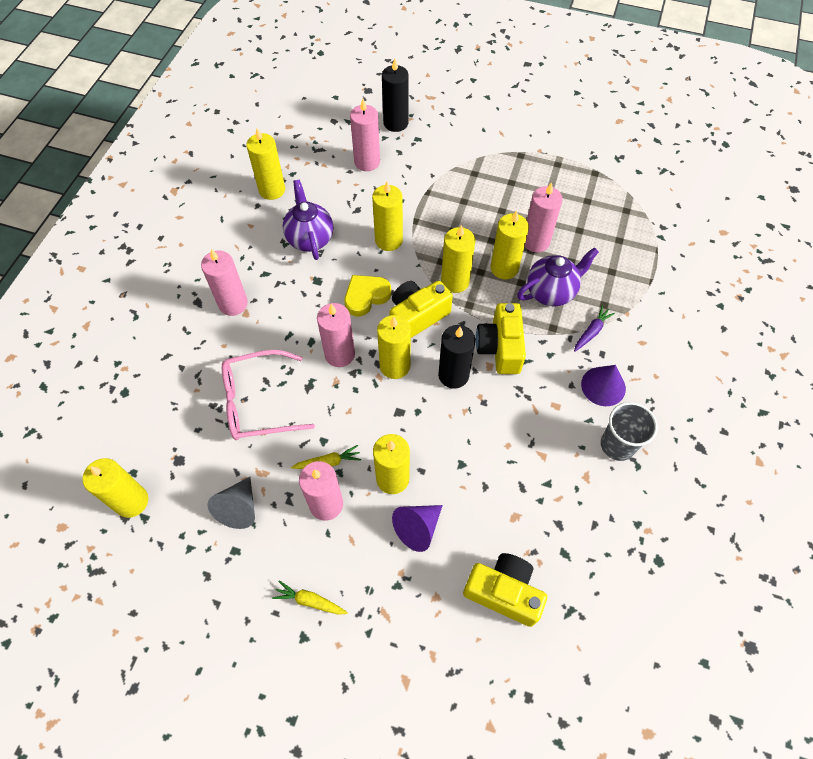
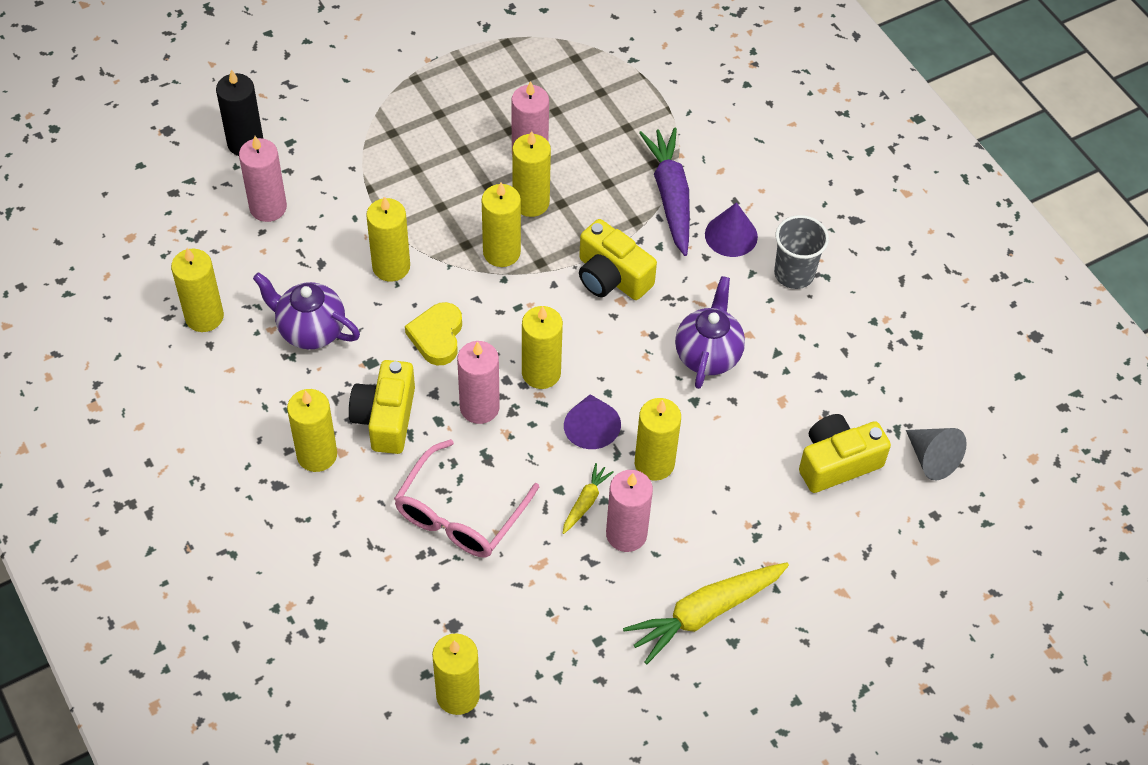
camera: 50 degrees left, 5 degrees down
(233, 304) = (317, 455): pink candle -> yellow candle
(239, 508) = (558, 608): grey cone -> grey cone (932, 459)
(310, 601) = (705, 613): yellow carrot -> yellow carrot, size x2.04
(417, 316) = (507, 313): yellow camera -> yellow camera (385, 418)
(417, 528) = (720, 481): purple cone -> purple cone (591, 428)
(453, 375) = (601, 335): black candle -> none
(551, 292) = (597, 190): purple teapot -> purple teapot (708, 354)
(591, 332) = (670, 196): purple carrot -> purple carrot, size x2.04

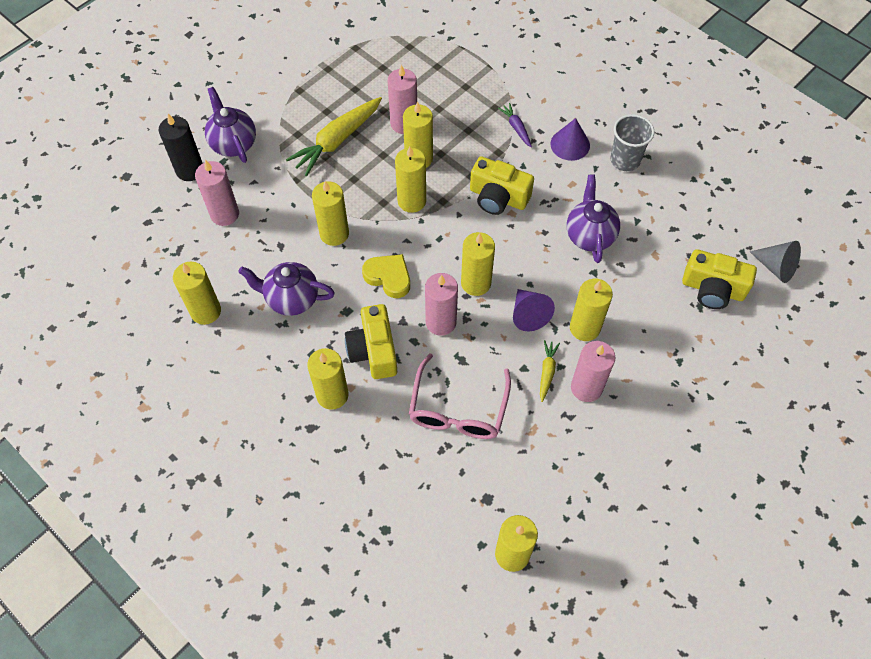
camera: 15 degrees left, 5 degrees up
(309, 124) = (233, 144): none -> purple teapot
(437, 336) = (388, 277): yellow heart -> yellow heart turned 135 degrees clockwise
(670, 196) = (516, 128): purple carrot -> purple carrot, size x0.49
(705, 613) = (668, 431): yellow carrot -> yellow carrot (337, 140)
(837, 462) = (712, 289): yellow camera -> yellow camera turned 120 degrees counterclockwise

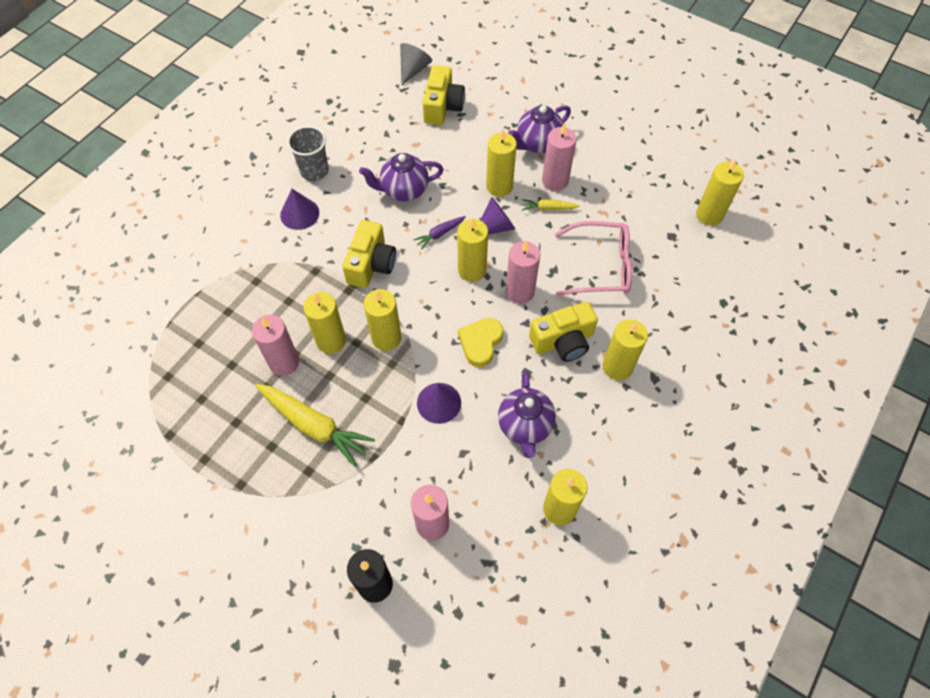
camera: 100 degrees left, 0 degrees up
(233, 144) = (329, 542): purple teapot -> purple teapot (537, 144)
(334, 234) = (439, 402): yellow candle -> purple cone
(516, 128) = (282, 259): purple carrot -> purple carrot (440, 234)

